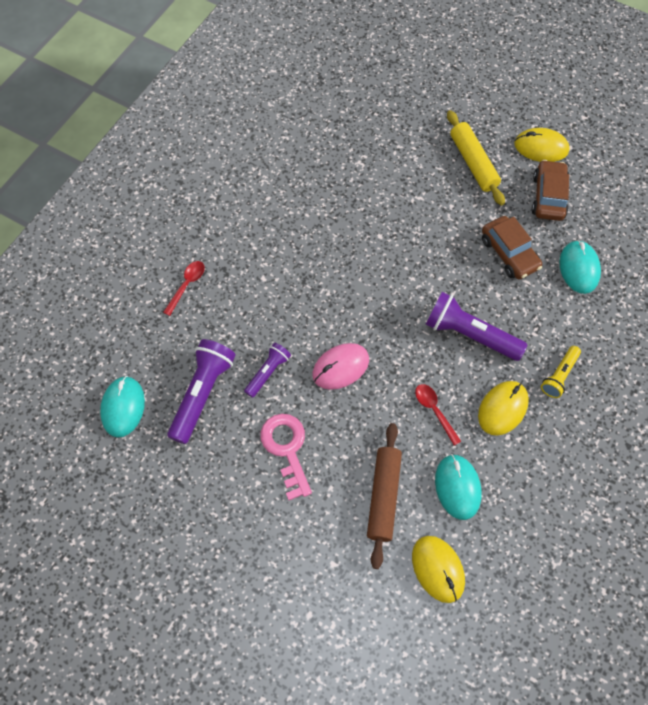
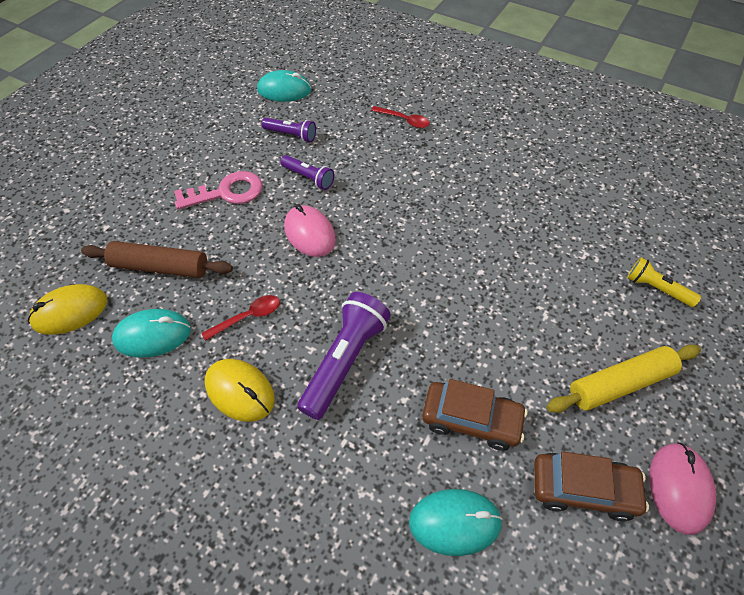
camera: 90 degrees right, 10 degrees down
(202, 394) = (291, 135): purple flashlight -> purple flashlight, size x0.57
(509, 253) = (471, 420): brown car -> brown car turned 135 degrees counterclockwise
(541, 147) = (679, 488): yellow mouse -> pink mouse
(559, 375) = (278, 469): yellow flashlight -> yellow flashlight (656, 289)

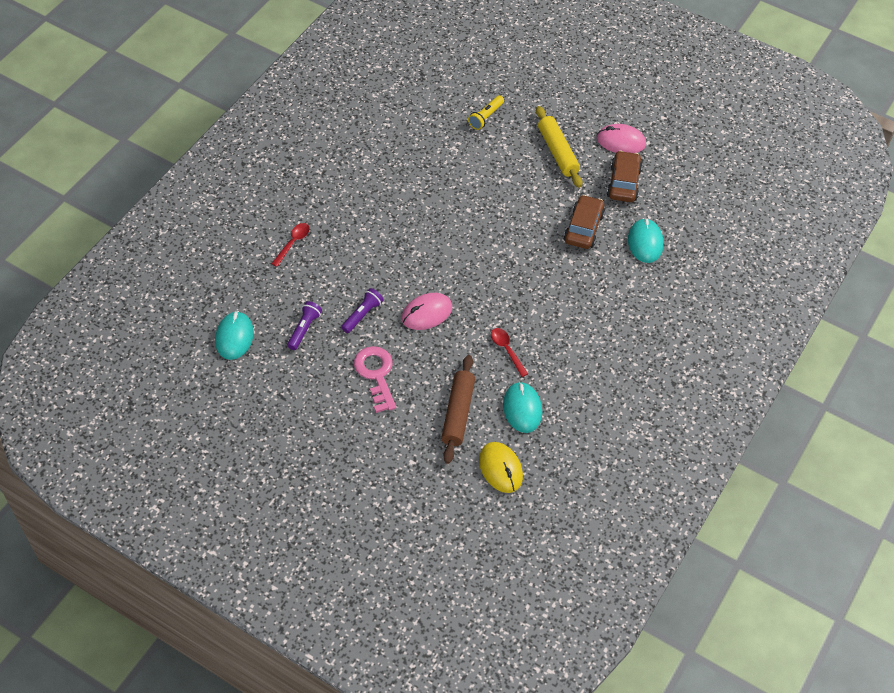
camera: 90 degrees left, 0 degrees up
(240, 391) = (566, 350): yellow mouse -> none
(345, 361) = (543, 292): purple flashlight -> none

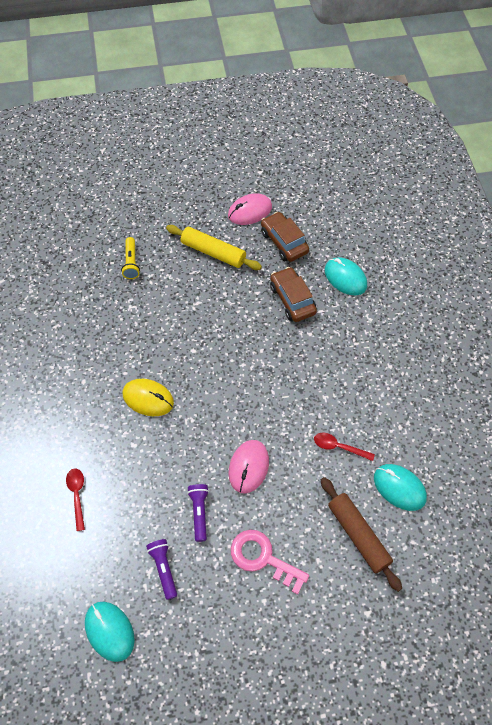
camera: 40 degrees left, 5 degrees up
(500, 468) = (436, 555): yellow mouse -> yellow mouse (148, 398)

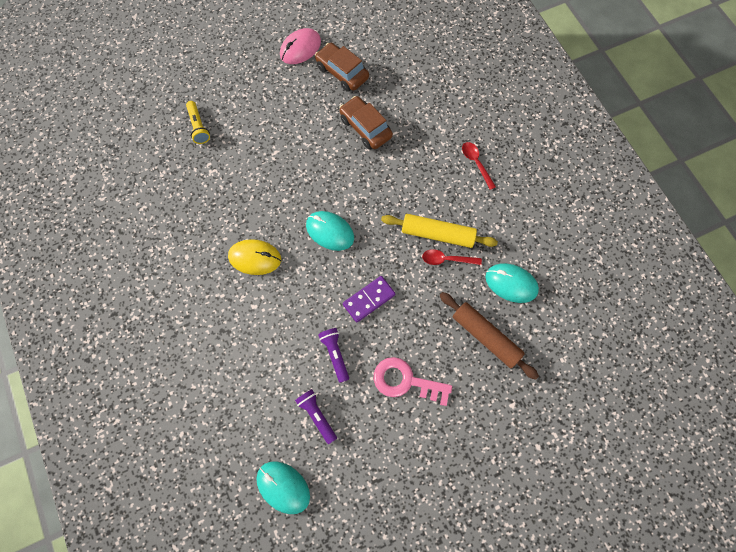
camera: 15 degrees left, 10 degrees up
(77, 495) = (214, 369): red spoon -> red spoon (476, 163)
(213, 252) = (276, 98): yellow rolling pin -> yellow rolling pin (437, 234)
(248, 467) = (369, 299): pink mouse -> purple domino
(345, 278) = (409, 95): turquoise mouse -> turquoise mouse (330, 231)

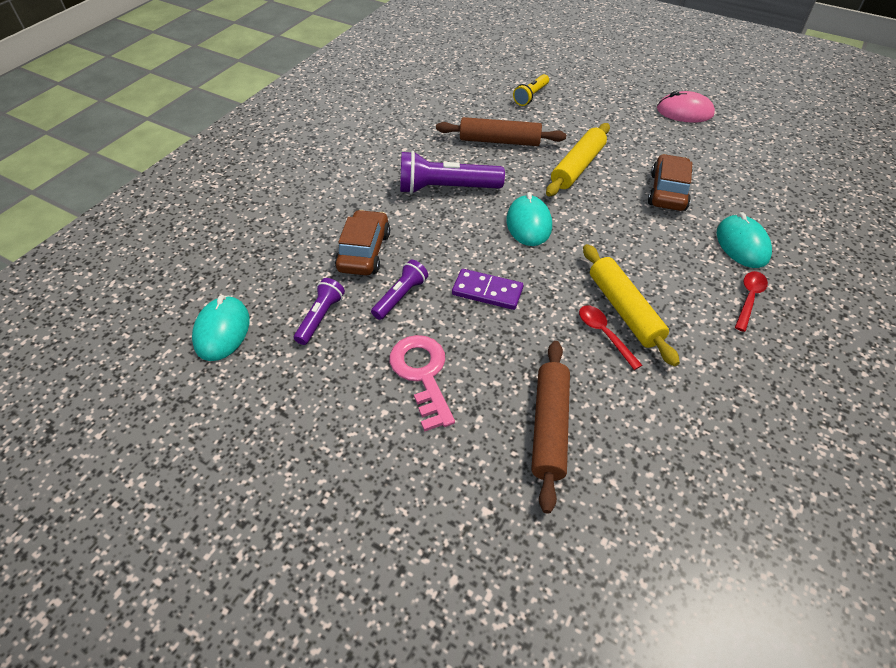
camera: 55 degrees right, 20 degrees down
(232, 187) = (499, 141): none -> brown rolling pin
(255, 258) = (446, 188): yellow mouse -> purple flashlight
(300, 160) = (577, 167): none -> yellow rolling pin
(342, 72) = (700, 147): brown car -> brown car (364, 252)
(511, 283) = (645, 417): turquoise mouse -> turquoise mouse (742, 244)

